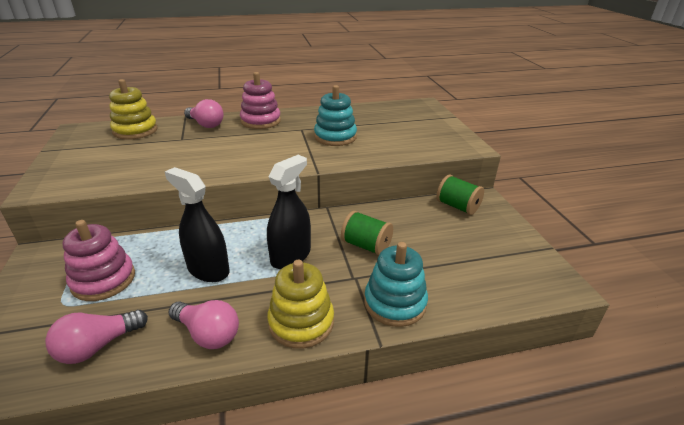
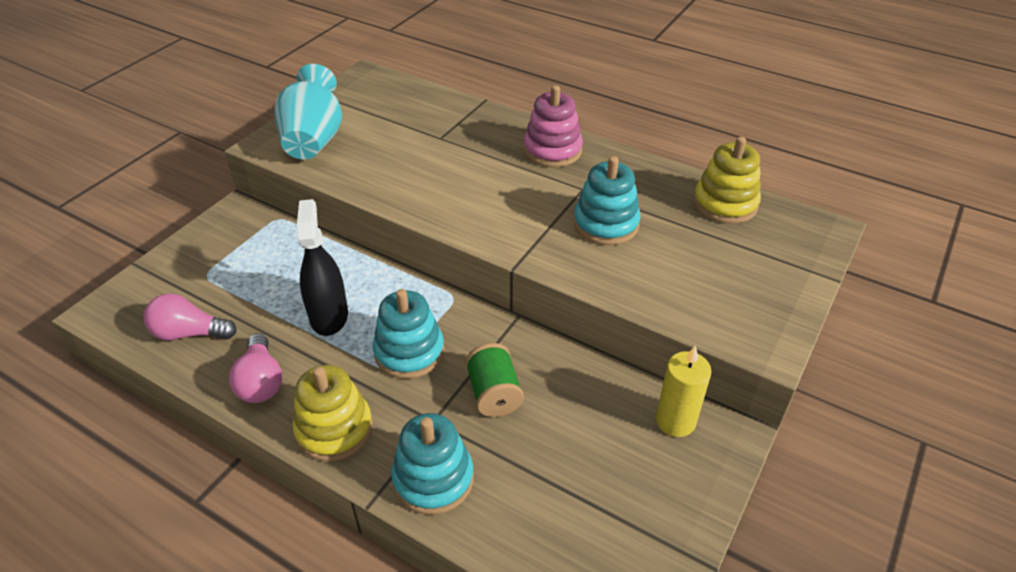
camera: 45 degrees right, 10 degrees up
(82, 172) = (313, 140): none -> turquoise vase
(103, 280) = (250, 270): pink stacking toy -> none
(135, 131) = (412, 102): yellow stacking toy -> yellow stacking toy (725, 204)
(206, 124) = (488, 126): pink light bulb -> none
(290, 256) = (409, 352): black spray bottle -> turquoise stacking toy
(457, 206) = (675, 421): green spool -> yellow candle

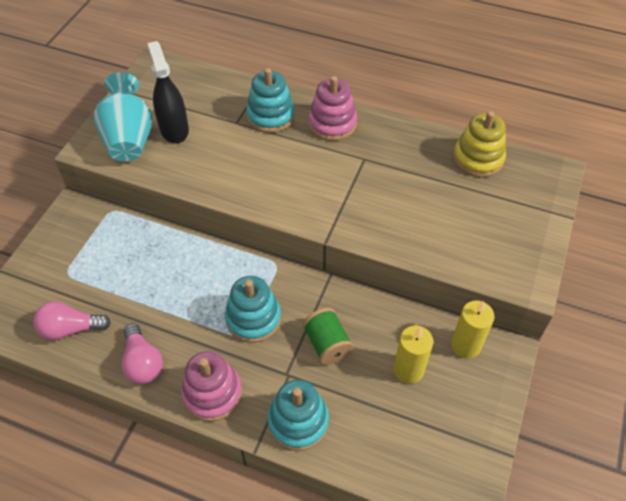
camera: 10 degrees left, 10 degrees up
(329, 316) = (180, 296): black spray bottle -> black spray bottle (174, 129)
(334, 429) = (212, 393): yellow stacking toy -> pink stacking toy
(593, 439) = (408, 370): none -> yellow candle
(606, 224) = (389, 190): turquoise stacking toy -> turquoise stacking toy (270, 116)

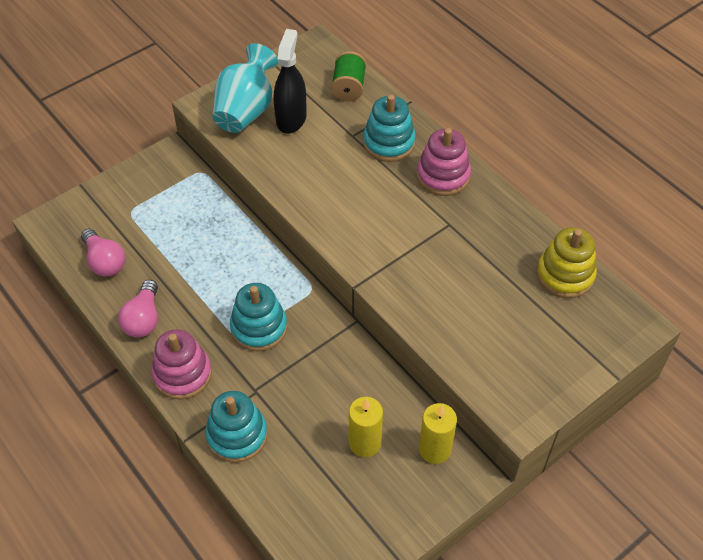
camera: 30 degrees right, 0 degrees up
(71, 329) = (105, 261): pink light bulb -> pink light bulb turned 150 degrees counterclockwise
(327, 344) = (308, 383): green spool -> green spool (348, 87)

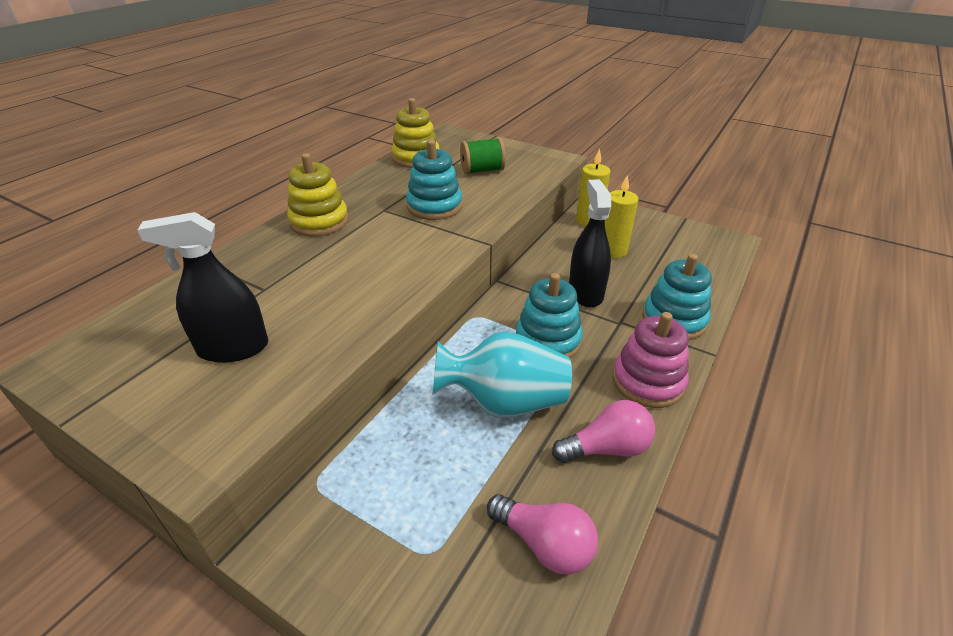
camera: 110 degrees left, 15 degrees down
(105, 261) = (544, 544): pink light bulb -> pink light bulb turned 90 degrees clockwise
(246, 111) = (215, 402): turquoise vase -> turquoise vase (504, 402)
(306, 383) = (585, 293): none -> black spray bottle
(348, 87) = (166, 311): green spool -> green spool (482, 170)
(389, 143) = (273, 261): turquoise stacking toy -> turquoise stacking toy (434, 206)
(443, 176) = (319, 222): pink stacking toy -> yellow stacking toy

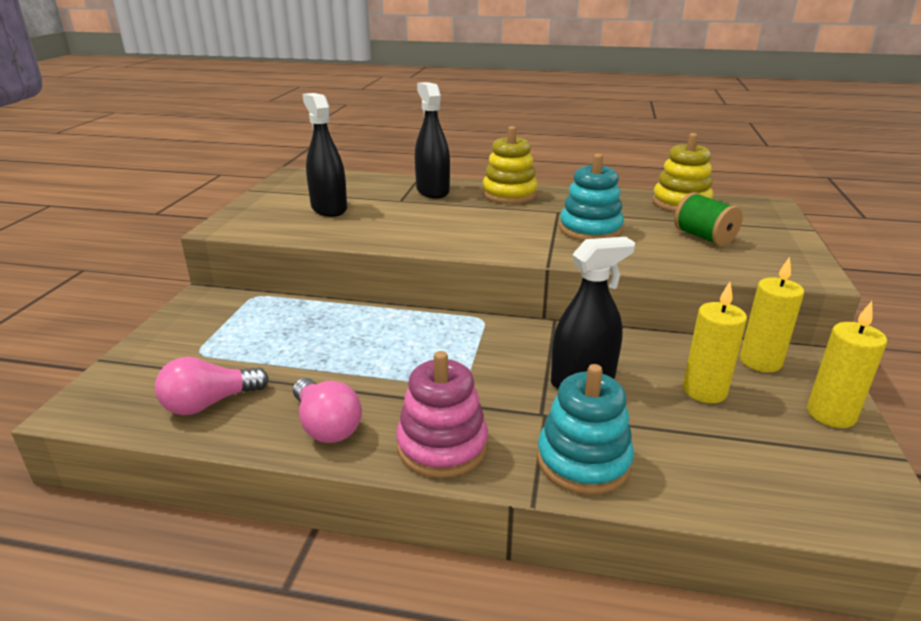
camera: 70 degrees right, 10 degrees down
(260, 263) = (432, 191): none -> black spray bottle
(504, 402) = (366, 356): turquoise vase -> none
(544, 544) = (209, 403): pink light bulb -> pink light bulb turned 45 degrees clockwise
(548, 340) = (472, 367): turquoise stacking toy -> none
(646, 221) = (831, 414): none -> yellow candle

